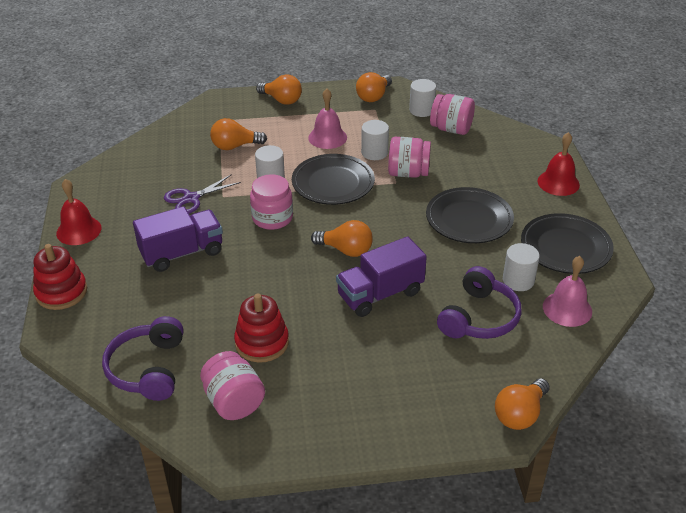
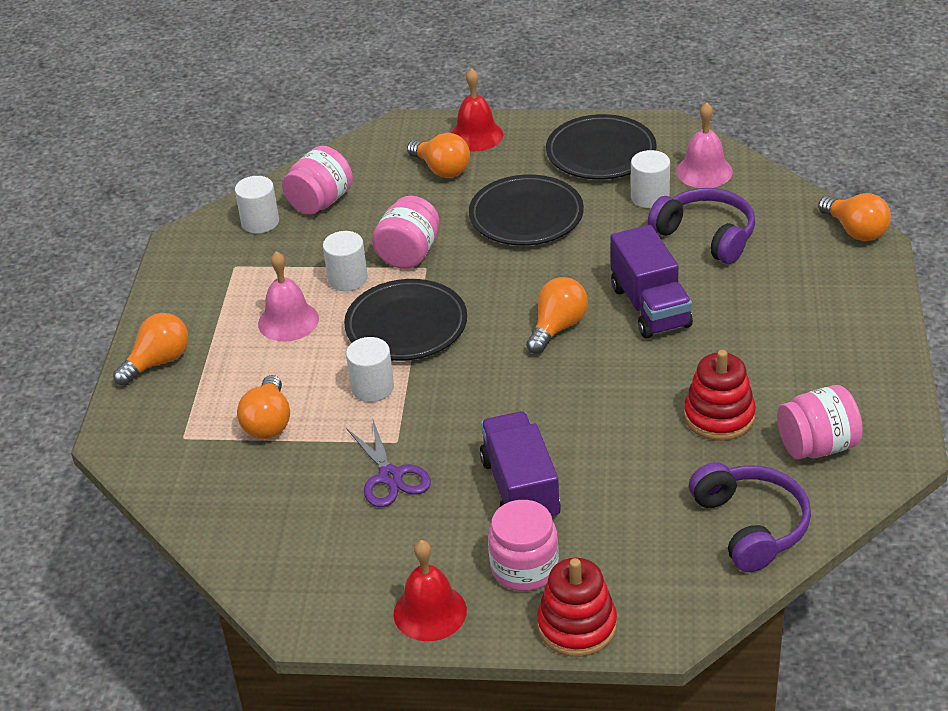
camera: 75 degrees left, 0 degrees up
(148, 369) = (751, 526): purple headphones -> purple headphones turned 120 degrees counterclockwise
(272, 218) = (467, 391): pink jar -> pink jar (524, 568)
(373, 97) = (199, 264): orange light bulb -> orange light bulb (442, 169)

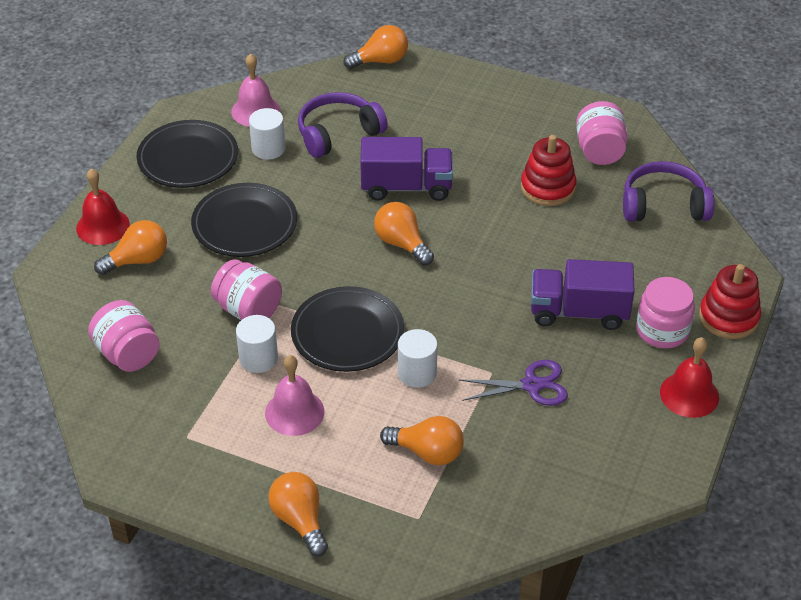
camera: 75 degrees left, 5 degrees up
(260, 222) = (129, 405): white cylinder -> none

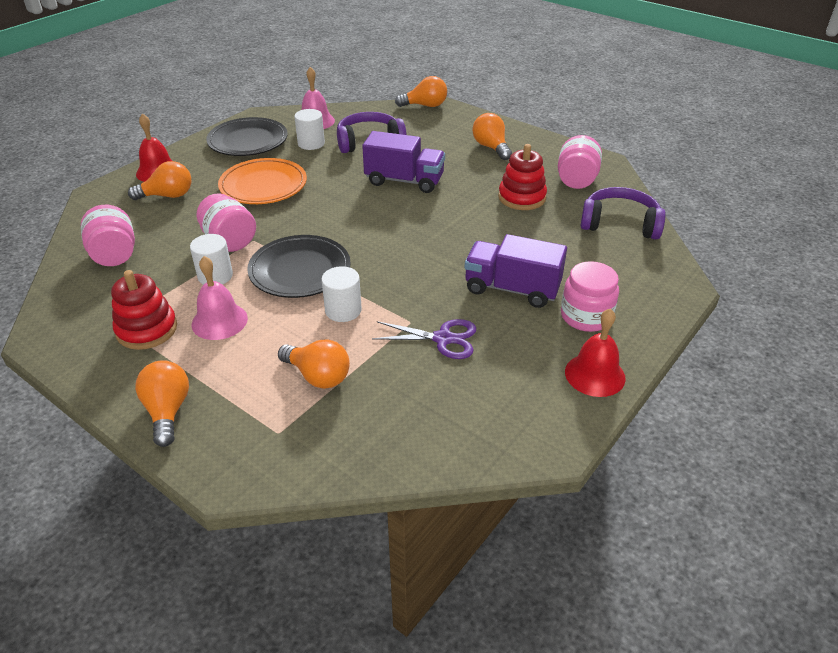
camera: 15 degrees right, 5 degrees down
(245, 225) = (263, 186): black plate -> orange plate
(402, 244) = (380, 216): orange light bulb -> orange light bulb (491, 147)
(728, 317) = (655, 317): red stacking toy -> red stacking toy (147, 329)

